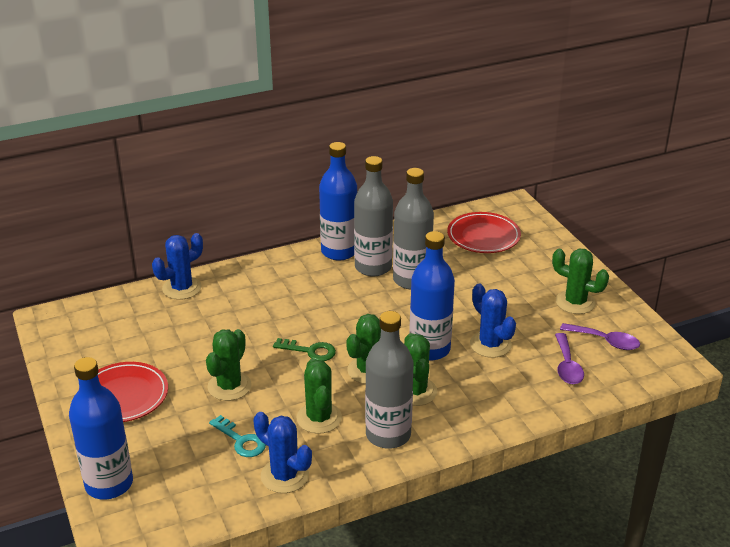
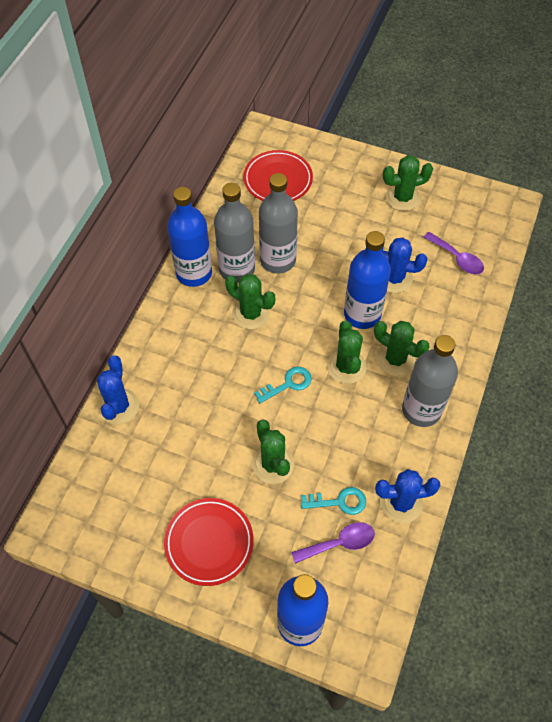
camera: 45 degrees left, 25 degrees up
(310, 351) = (288, 384): green key -> turquoise key
(319, 418) = (364, 436): green cactus -> green cactus (251, 313)
(605, 341) = (455, 218): purple spoon -> purple spoon (339, 543)

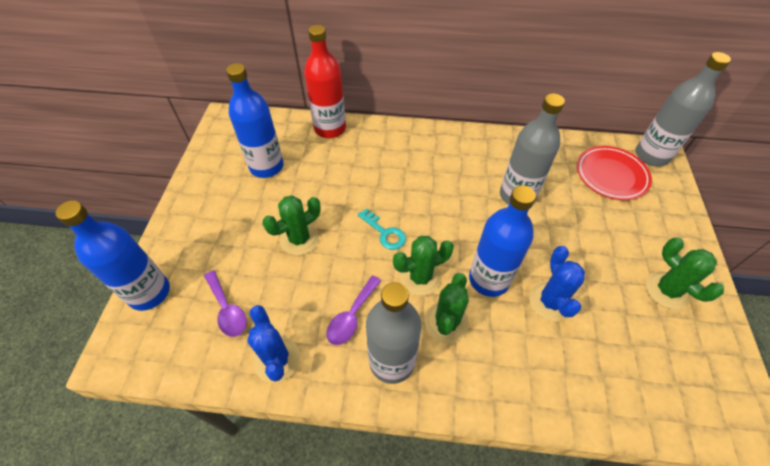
camera: 75 degrees right, 5 degrees down
(118, 406) = (330, 128): blue cactus -> red bottle
(194, 273) = (472, 141): blue bottle -> blue bottle (266, 166)
(209, 542) = (221, 211): red plate -> none
(237, 269) = (491, 168): grey bottle -> grey bottle (651, 156)
(251, 313) = (449, 189): green cactus -> none
(339, 502) = (270, 301): turquoise key -> none
(457, 258) = (617, 368): purple spoon -> purple spoon (352, 316)

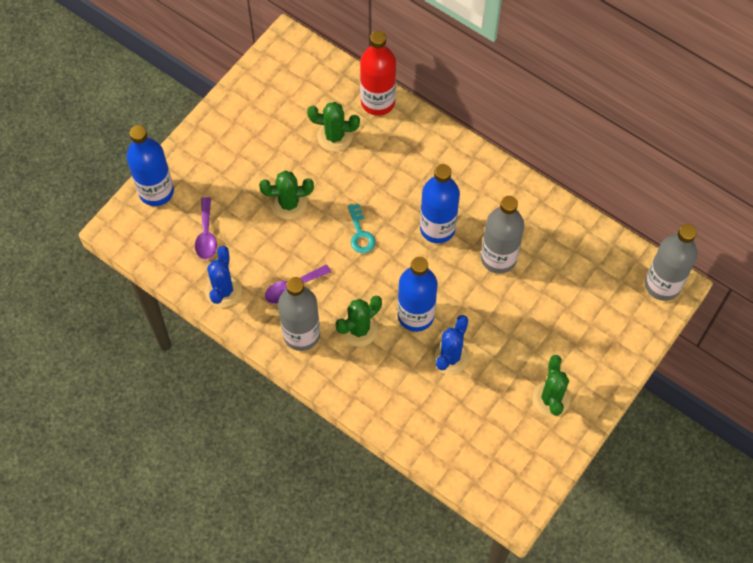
camera: 30 degrees right, 10 degrees up
(266, 166) = (298, 117): blue bottle -> blue bottle (437, 228)
(420, 277) = (363, 285): green cactus -> green cactus (334, 136)
(611, 175) = (603, 283): red plate -> none

